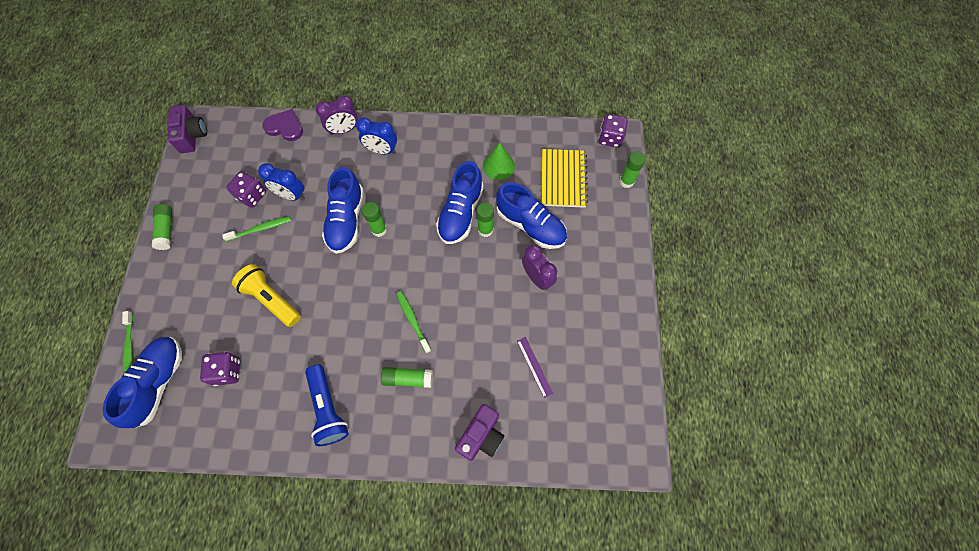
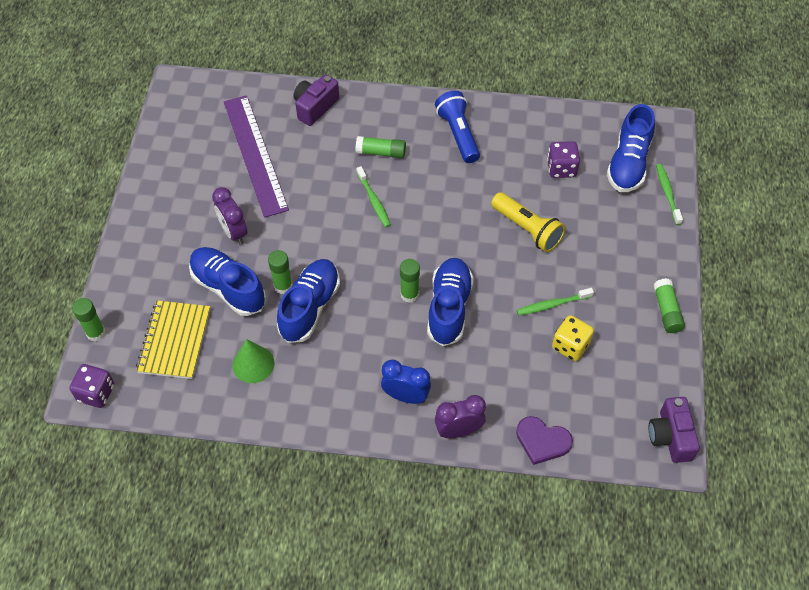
camera: 175 degrees left, 10 degrees down
(252, 196) = (570, 346): purple dice -> yellow dice
(291, 195) = (520, 343): blue clock -> none
(534, 366) = (255, 154): purple ruler -> purple ruler, size x2.47

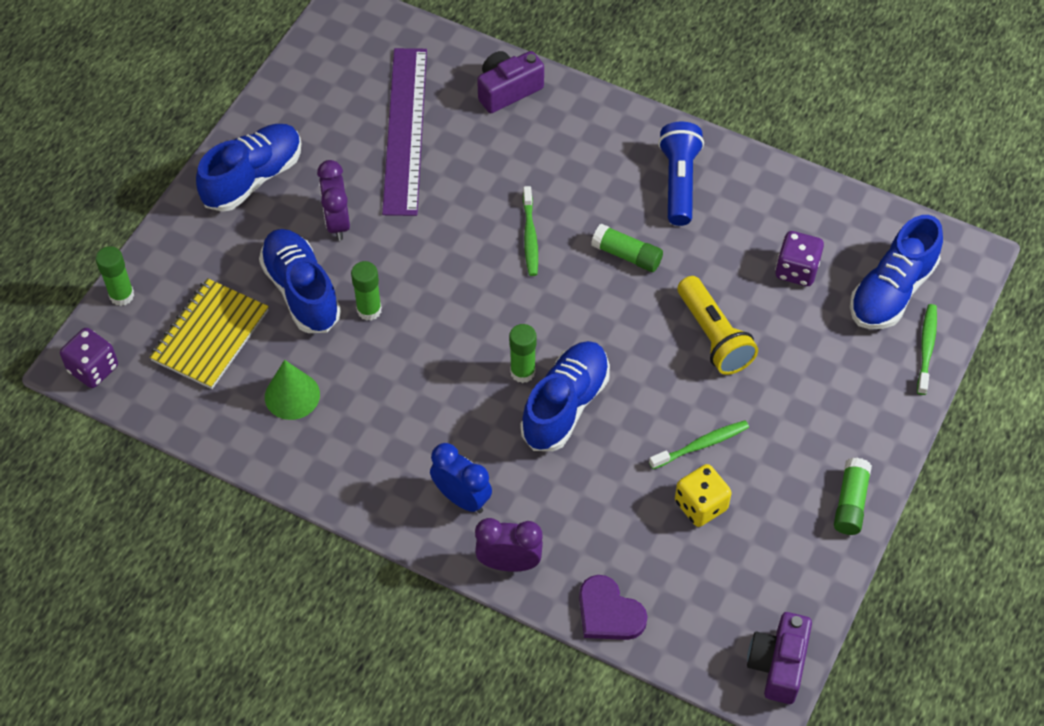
camera: 20 degrees right, 0 degrees up
(310, 307) = (390, 348): blue shoe -> blue shoe (253, 178)
(381, 152) = (567, 176): green glue stick -> green glue stick (627, 255)
(552, 305) = (701, 445): green toothbrush -> green toothbrush turned 150 degrees clockwise

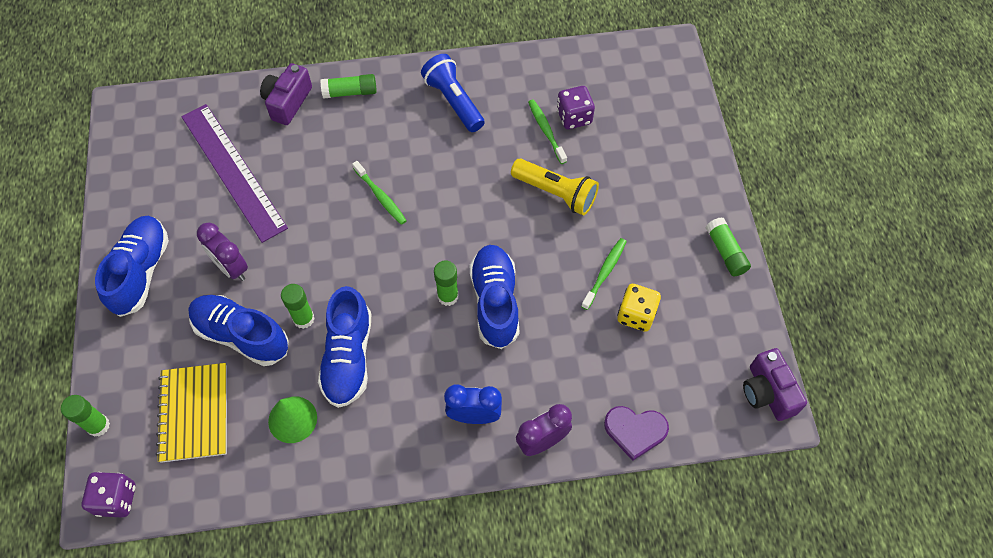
camera: 35 degrees left, 5 degrees up
(627, 255) = (457, 171): green glue stick -> green glue stick (350, 92)
(892, 291) = (642, 97): blue shoe -> blue shoe (348, 357)
(926, 348) = (691, 121): green toothbrush -> green toothbrush (546, 131)

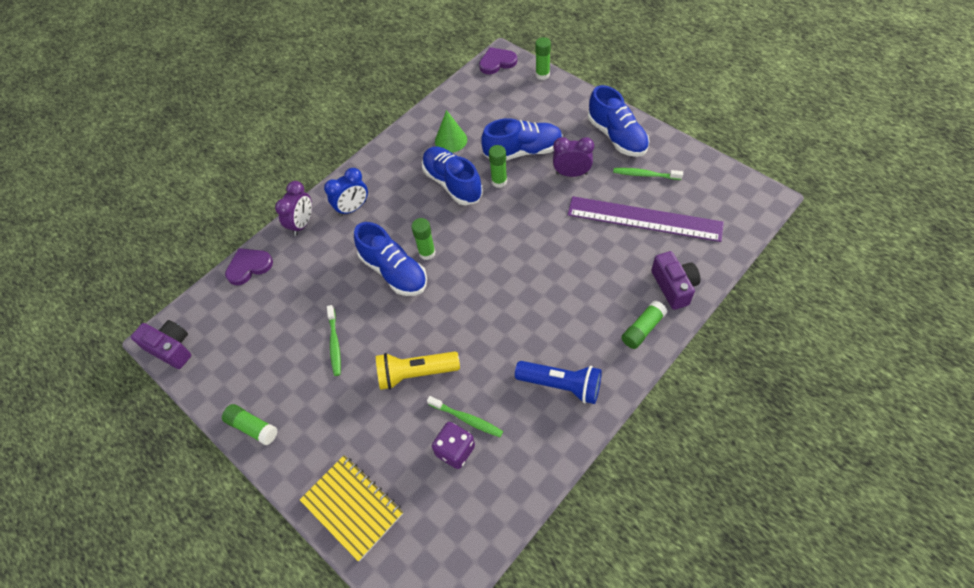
camera: 145 degrees right, 5 degrees down
(116, 499) = (497, 62): purple dice -> purple heart
(194, 413) = (503, 109): yellow notebook -> yellow notebook (352, 507)
(381, 196) = (533, 276): green toothbrush -> green toothbrush (645, 175)
(636, 315) = (292, 332): yellow dice -> none

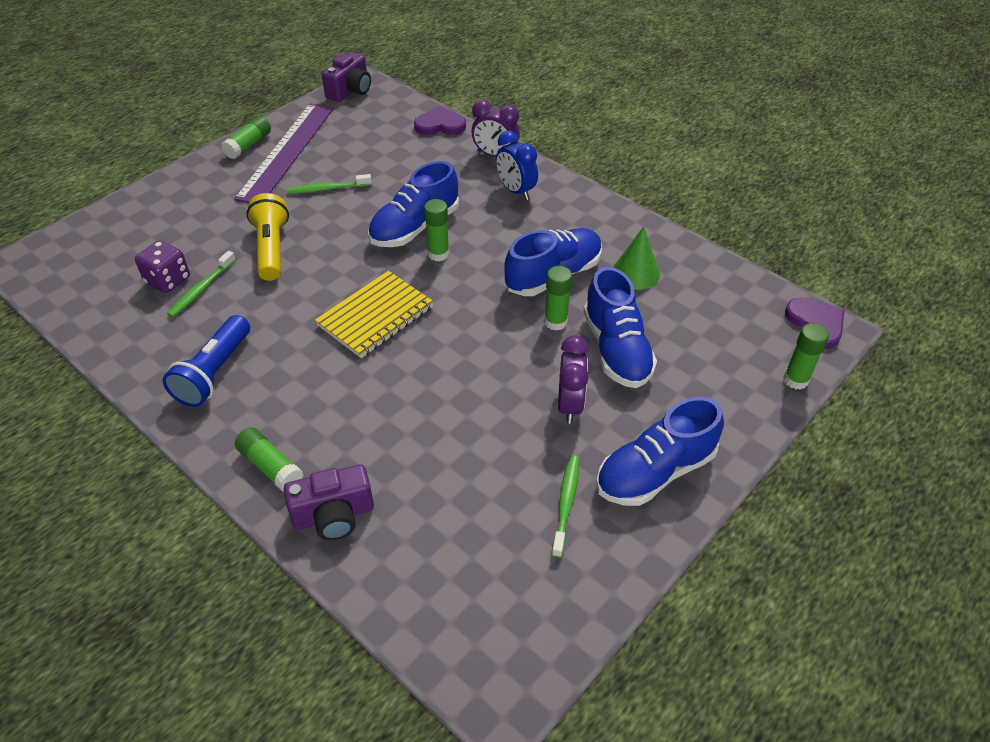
camera: 85 degrees right, 10 degrees down
(249, 267) = (440, 125): purple heart -> purple heart turned 60 degrees counterclockwise
(352, 507) = (140, 211): yellow notebook -> yellow notebook (376, 316)
(644, 218) = (471, 491): purple ruler -> purple ruler (287, 152)

